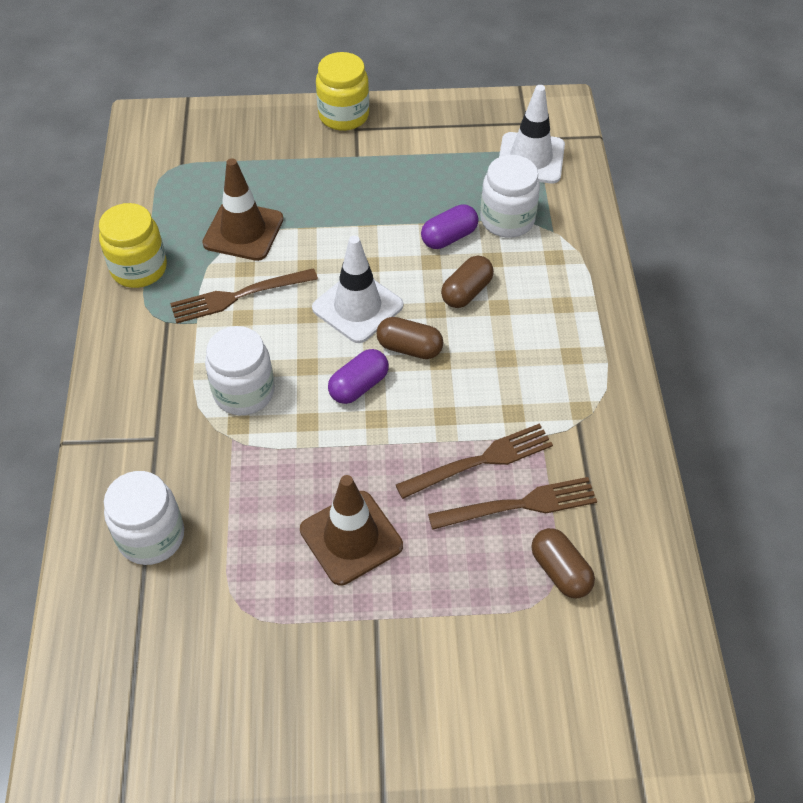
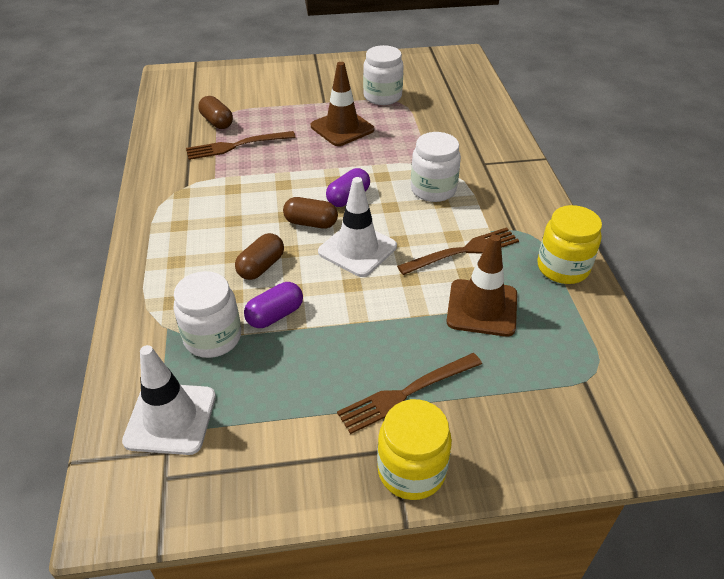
camera: 175 degrees right, 10 degrees down
(151, 536) = (462, 123): white jar -> white jar (382, 96)
(481, 460) = (258, 164): brown fork -> brown fork (405, 394)

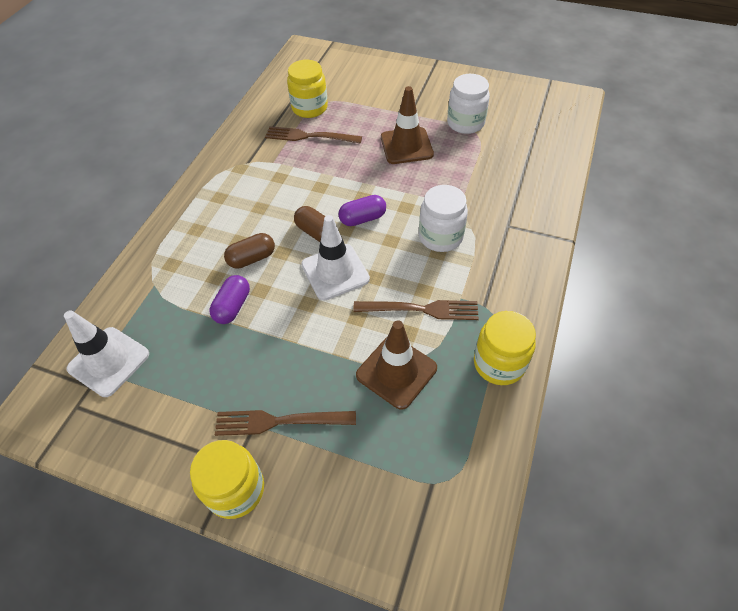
camera: 30 degrees right, 10 degrees up
(213, 337) = (178, 307): white jar -> none
(217, 122) = (309, 108): brown capsule -> yellow jar
(275, 315) = (232, 306): purple capsule -> purple capsule turned 60 degrees counterclockwise

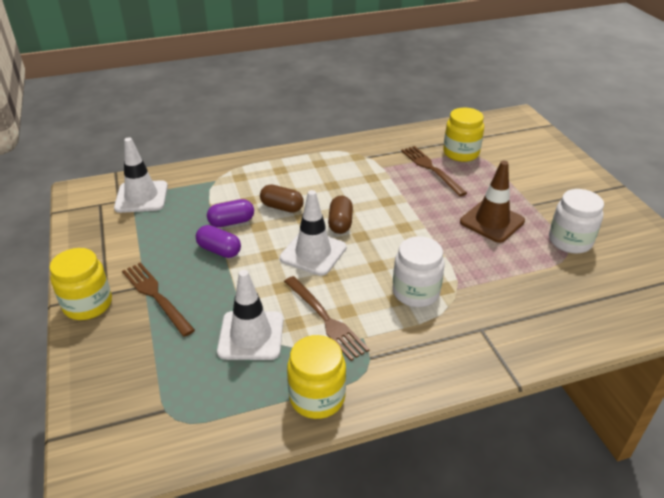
camera: 50 degrees right, 15 degrees down
(363, 219) = (382, 239): purple capsule -> purple capsule (219, 250)
(396, 371) = (251, 335): brown traffic cone -> white traffic cone

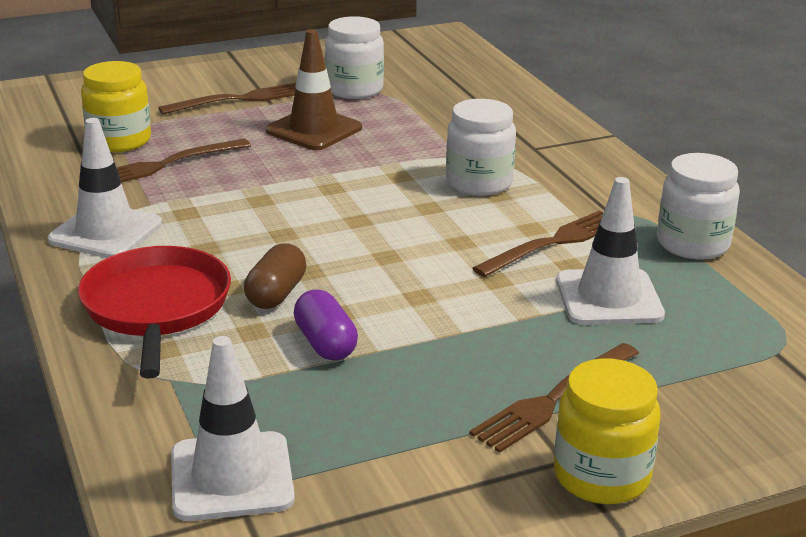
camera: 95 degrees left, 10 degrees down
(219, 250) = (414, 348): purple capsule -> none
(276, 174) = (156, 307): none -> red pan
(313, 253) = (406, 258): white traffic cone -> white traffic cone (106, 232)
(317, 397) = (693, 244): yellow jar -> white jar
(340, 223) = (324, 238): brown capsule -> none
(535, 192) = (241, 99): none -> brown fork

